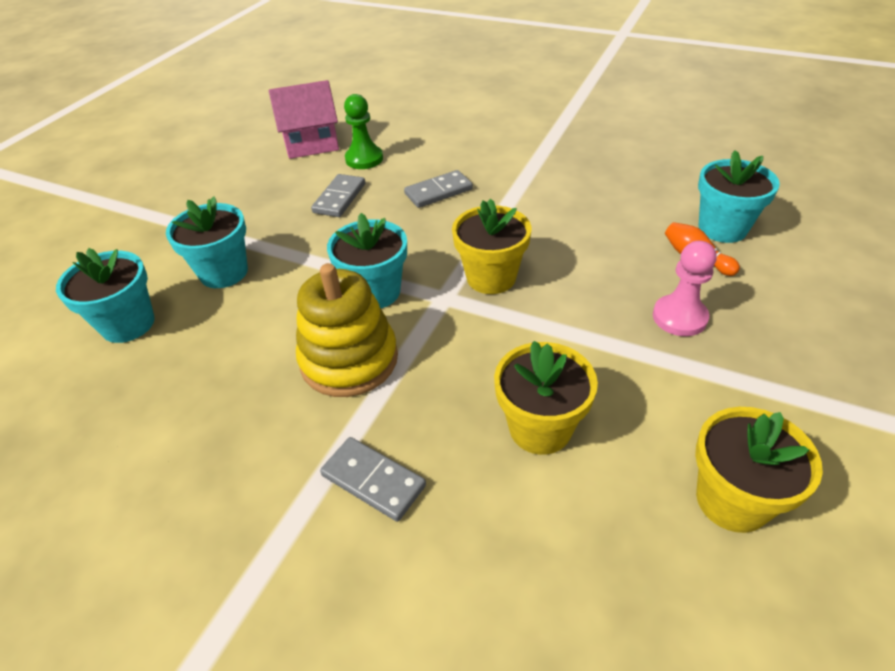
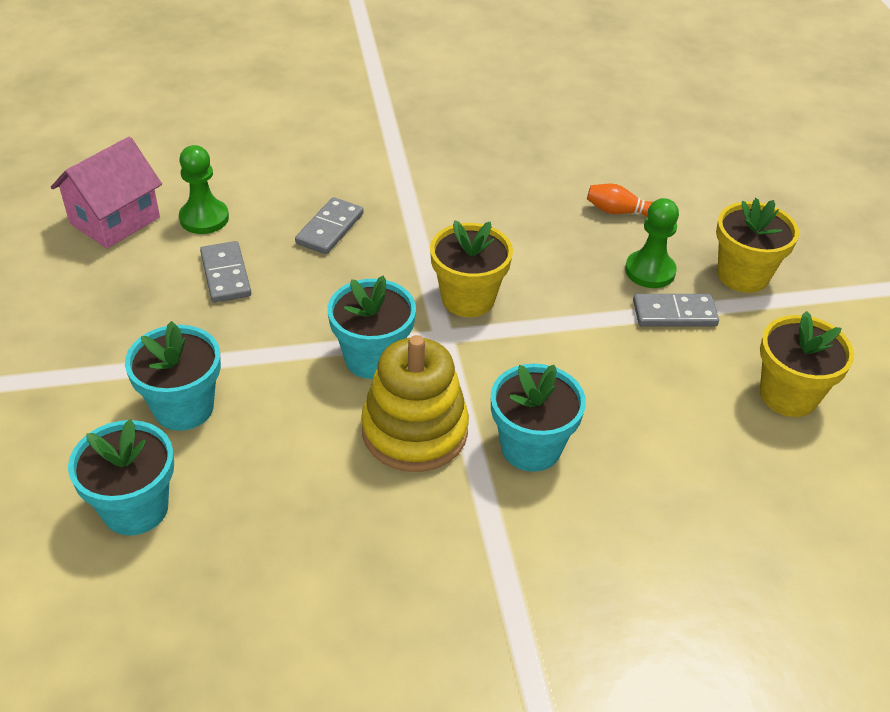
camera: 40 degrees left, 0 degrees up
(373, 481) = (538, 515): grey domino -> grey domino (674, 313)
(540, 428) = (625, 409): yellow flower pot -> yellow flower pot (743, 275)
(679, 317) = (650, 271): pink pawn -> green pawn
(722, 228) = (619, 175): turquoise flower pot -> turquoise flower pot (531, 447)

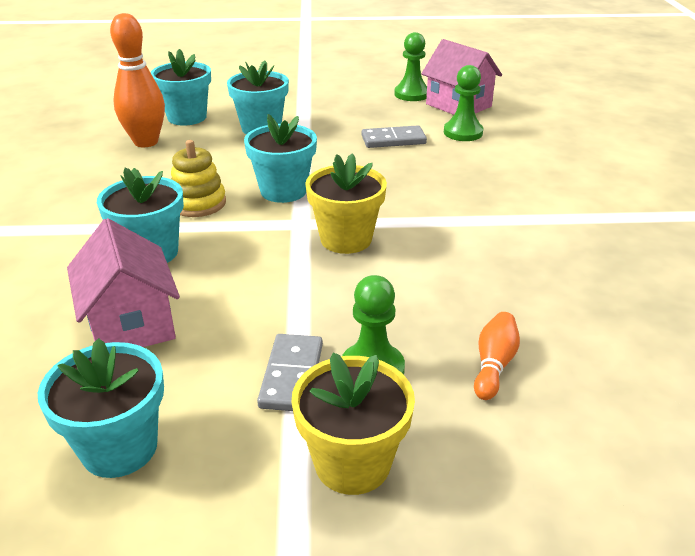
camera: 100 degrees right, 10 degrees down
(68, 262) = (411, 94): none -> green pawn
(234, 538) = (146, 142): none -> orange bowling pin
(330, 229) = (451, 180): grey domino -> none
(414, 431) = (198, 203): yellow stacking toy -> yellow stacking toy, size x0.66
(651, 429) = (131, 324): none -> pink house
(788, 395) = (119, 448): yellow flower pot -> turquoise flower pot

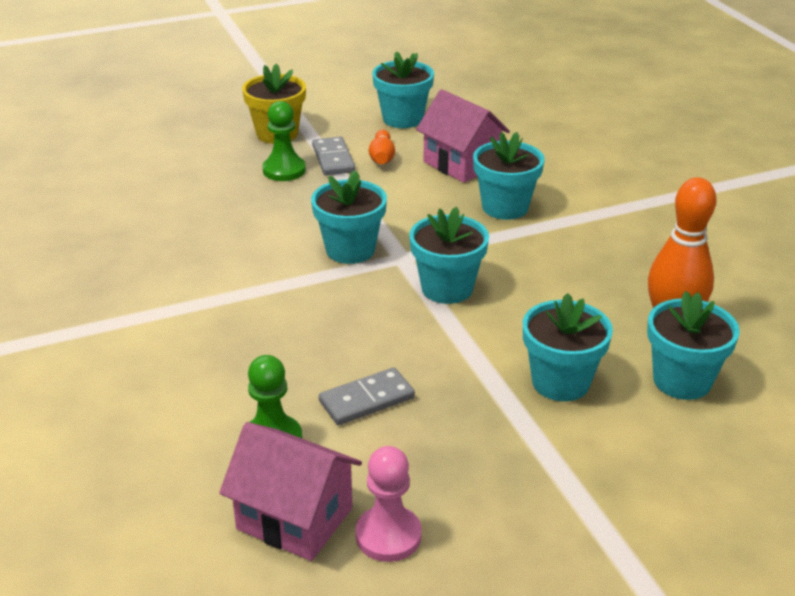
camera: 160 degrees right, 0 degrees up
(198, 203) = (517, 257): yellow stacking toy -> none
(346, 239) = (350, 250): yellow flower pot -> turquoise flower pot
(411, 94) = (388, 536): green pawn -> pink pawn
(493, 365) = (204, 186): orange bowling pin -> orange bowling pin (382, 157)

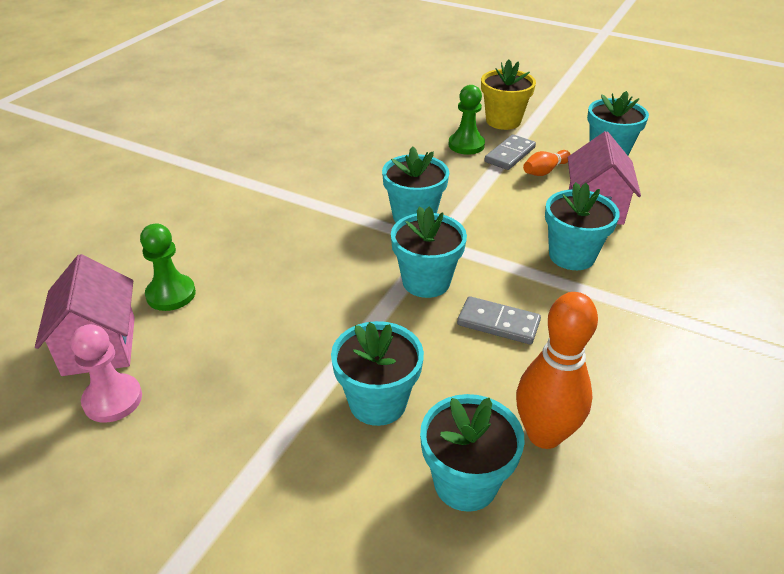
camera: 50 degrees right, 5 degrees up
(367, 400) = (252, 312): grey domino -> grey domino (498, 323)

